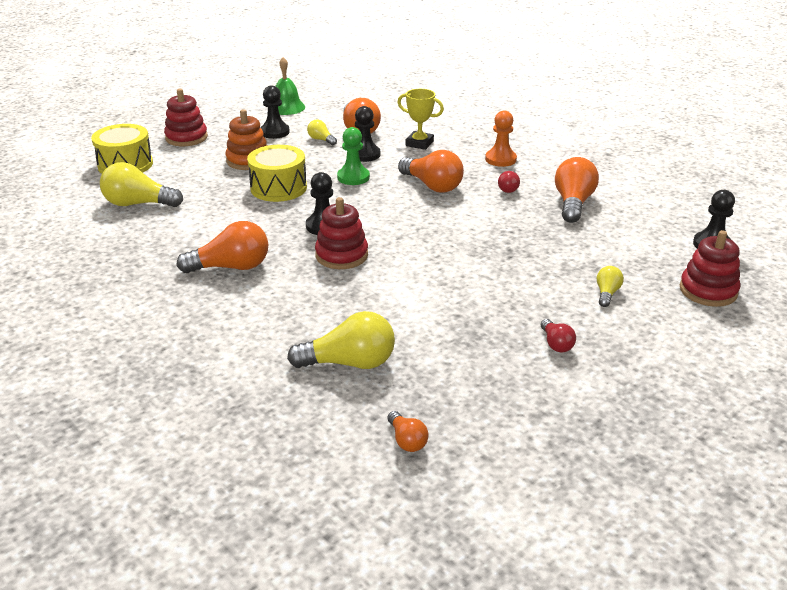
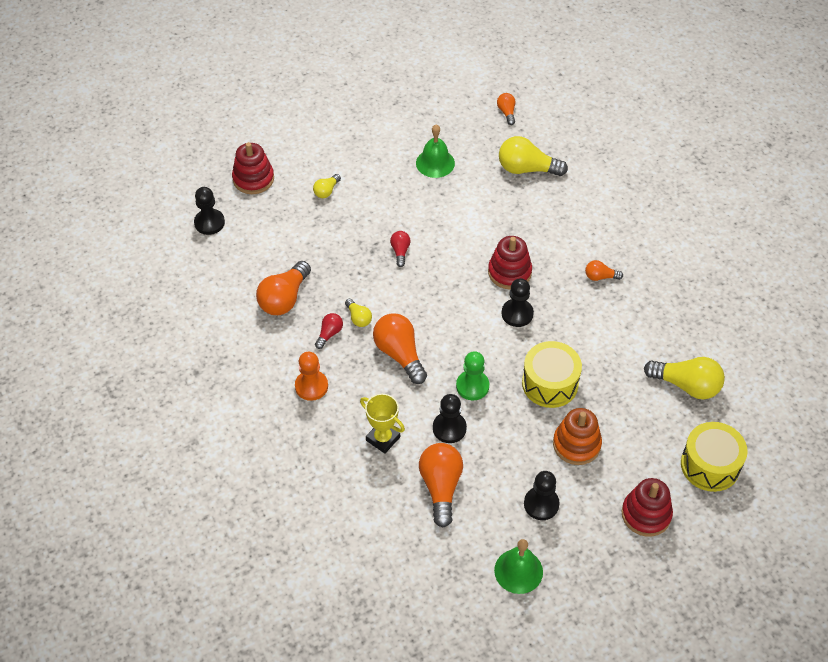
camera: 165 degrees left, 20 degrees up
(231, 267) = (600, 277): orange light bulb -> orange light bulb, size x0.52
(321, 140) = (490, 472): yellow light bulb -> yellow light bulb (358, 318)
(486, 348) = (435, 163): none -> green bell
(556, 344) = (388, 157): red light bulb -> red light bulb (400, 251)

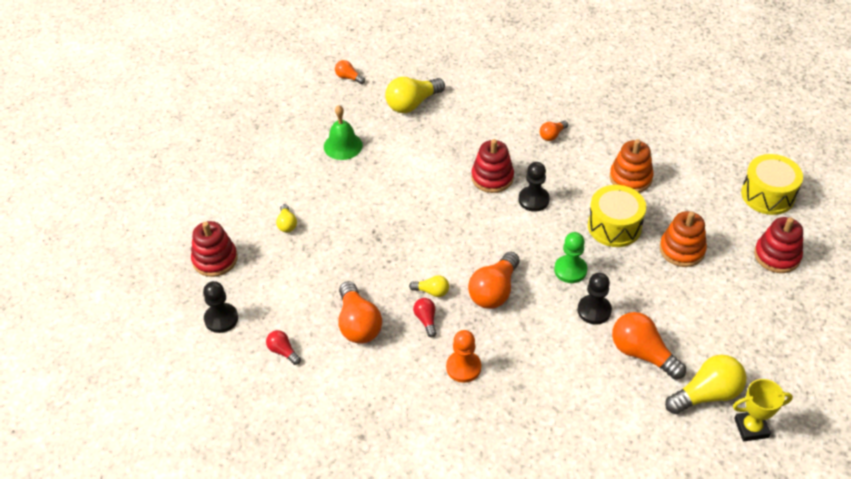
camera: 45 degrees left, 5 degrees down
(383, 439) = (562, 357): yellow trophy -> yellow trophy (751, 428)
(399, 354) = (494, 291): orange light bulb -> orange light bulb turned 75 degrees counterclockwise
(400, 251) = (399, 223): red light bulb -> red light bulb (283, 351)
(518, 571) = (760, 361): green bell -> none
(541, 504) = (714, 306): black pawn -> none
(615, 359) = (630, 178): none -> orange stacking toy
(686, 385) = (691, 159): yellow light bulb -> yellow light bulb (706, 394)

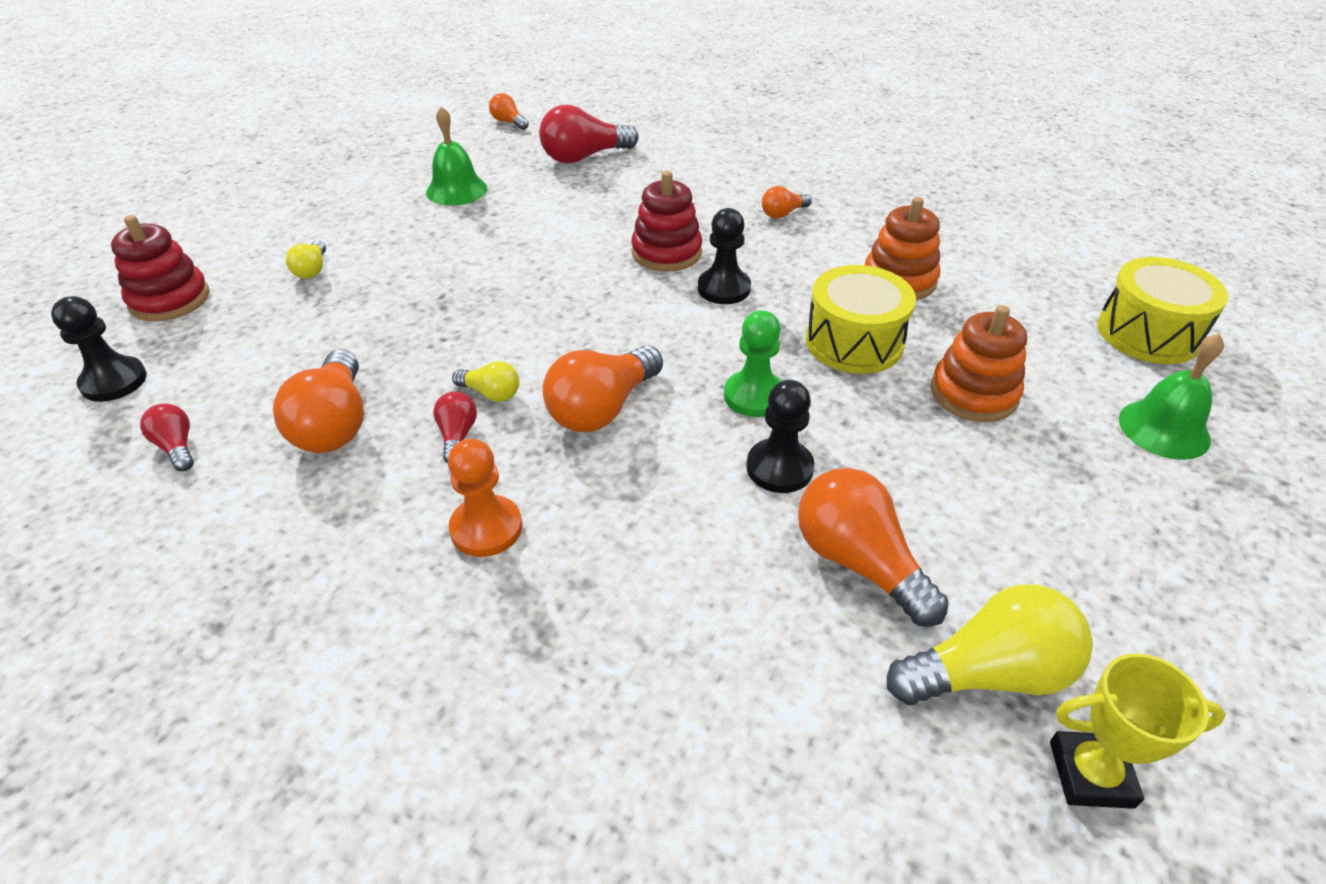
camera: 10 degrees right, 5 degrees down
(412, 104) = (584, 157): yellow light bulb -> red light bulb
(777, 256) = (1164, 429): red stacking toy -> green bell

